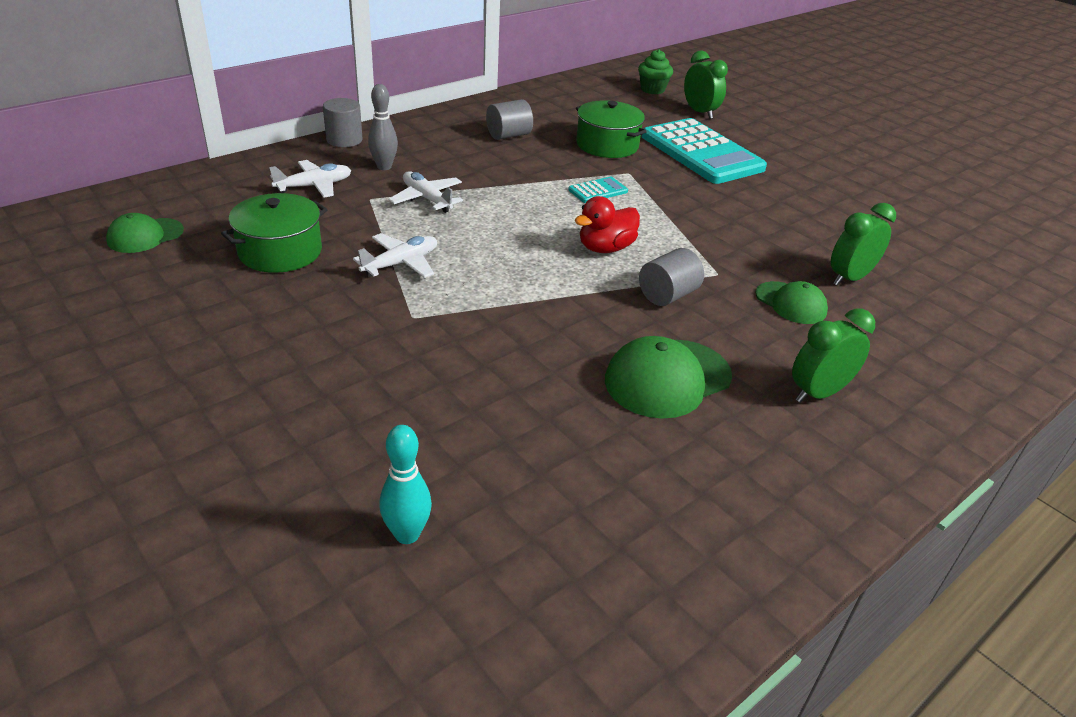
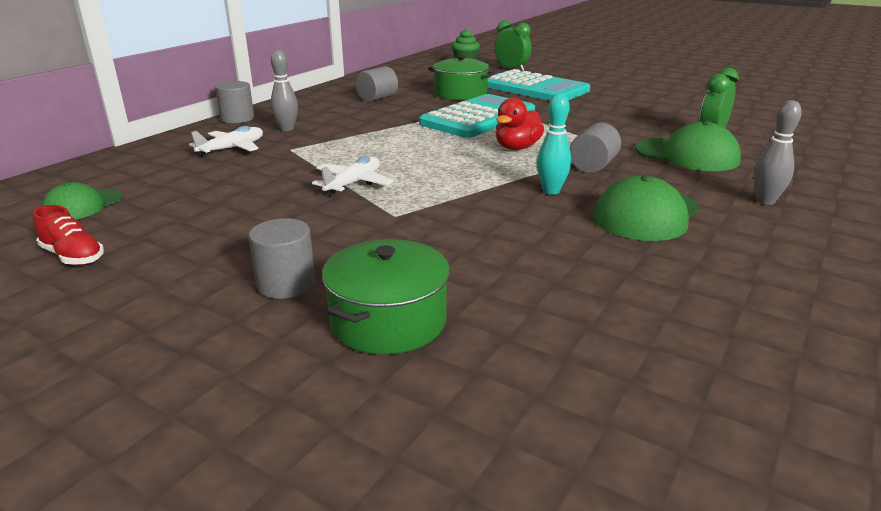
camera: 15 degrees left, 10 degrees down
(110, 298) = (73, 256): none -> red shoe
(265, 378) = (286, 284): none -> grey cylinder
(280, 251) = (232, 194): green pot -> green pot (388, 321)
(407, 534) = (532, 372): turquoise bowling pin -> turquoise bowling pin (551, 191)
(427, 199) = (341, 142): white plane -> none
(598, 191) = (478, 118): turquoise calculator -> turquoise calculator, size x2.42
(791, 303) = (687, 155): green cap -> green cap, size x1.59
(818, 393) = (765, 201): green clock -> grey bowling pin

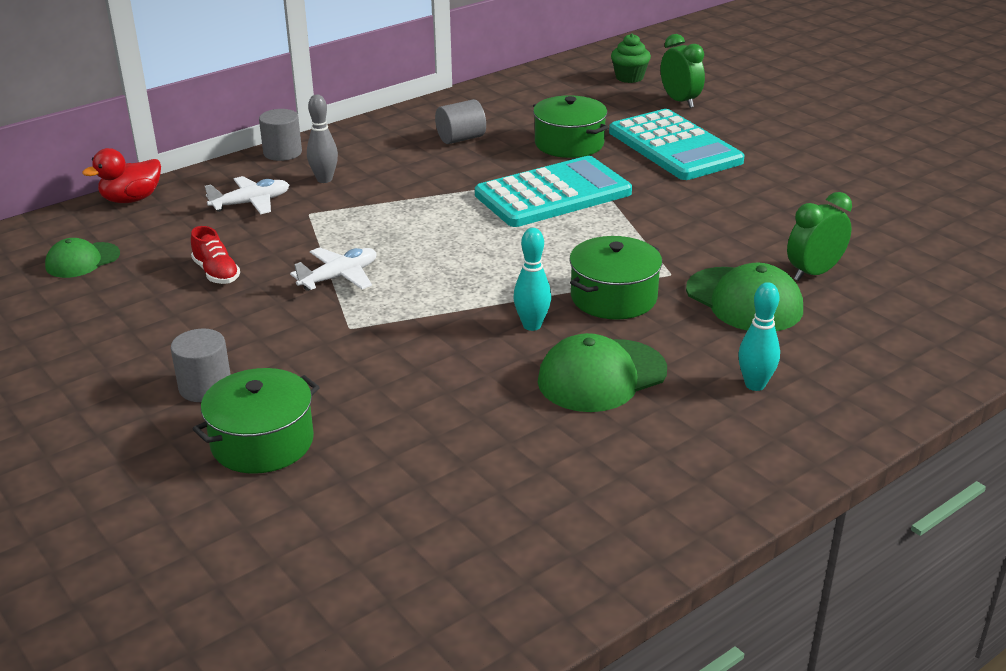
camera: 20 degrees right, 5 degrees up
(73, 256) = (53, 321): red shoe -> red shoe (216, 273)
(517, 148) = (554, 253): red duck -> red duck (131, 199)
(593, 166) = (613, 297): grey cylinder -> green pot
(765, 201) = (755, 385): grey bowling pin -> turquoise bowling pin

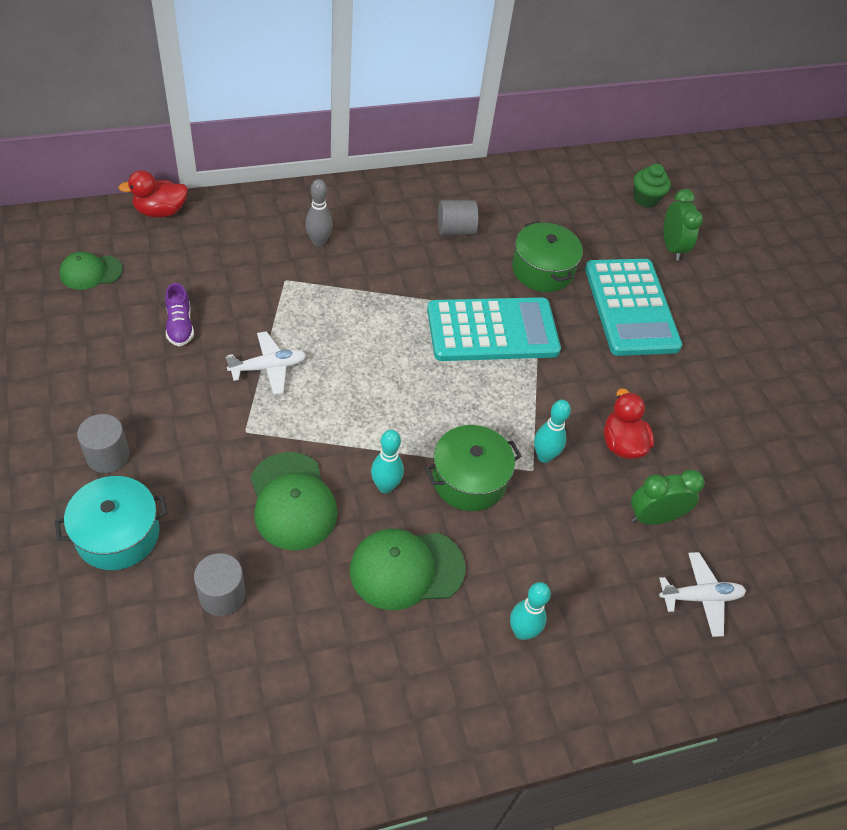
camera: 15 degrees right, 20 degrees up
(216, 273) = (180, 326): red shoe -> purple shoe
(251, 203) = (247, 250): white plane -> white plane (700, 597)
(262, 442) = (117, 534): green pot -> turquoise pot
(282, 153) = (303, 195): grey cylinder -> grey cylinder (222, 595)
(674, 262) = (544, 456): none -> turquoise bowling pin
(742, 234) = (622, 444): none -> red duck
(744, 300) = (574, 527): green cap -> green cap (292, 501)

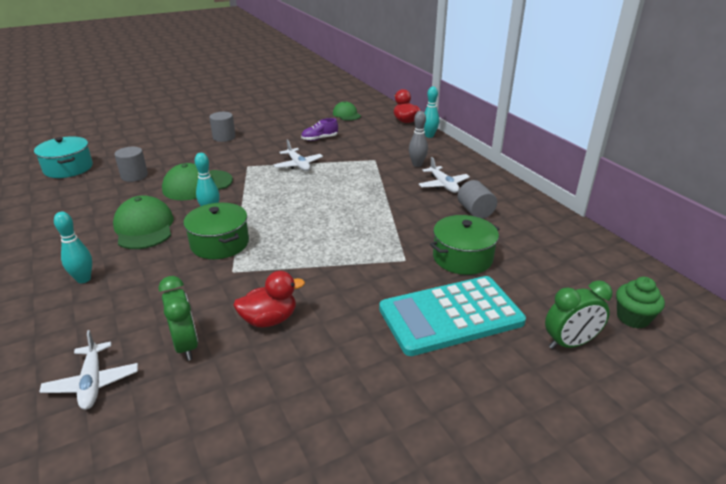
camera: 85 degrees right, 20 degrees down
(117, 534) = (175, 147): turquoise pot -> turquoise pot (68, 168)
(384, 235) = (443, 185): none -> white plane
(492, 330) = (373, 239): turquoise calculator -> none
(544, 456) = (247, 276): turquoise bowling pin -> turquoise bowling pin (429, 136)

